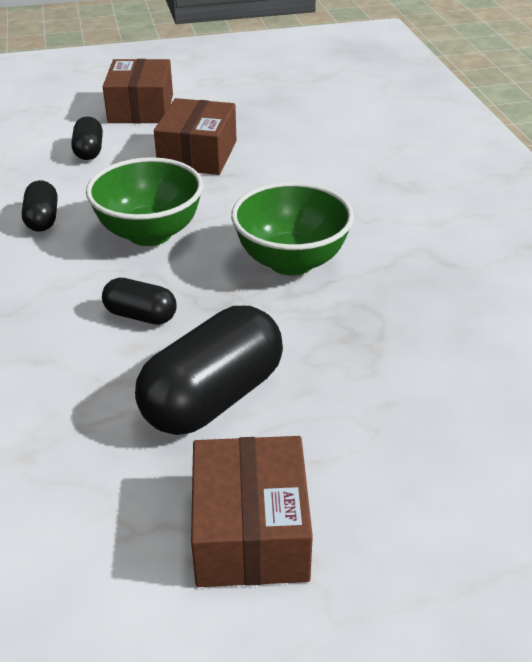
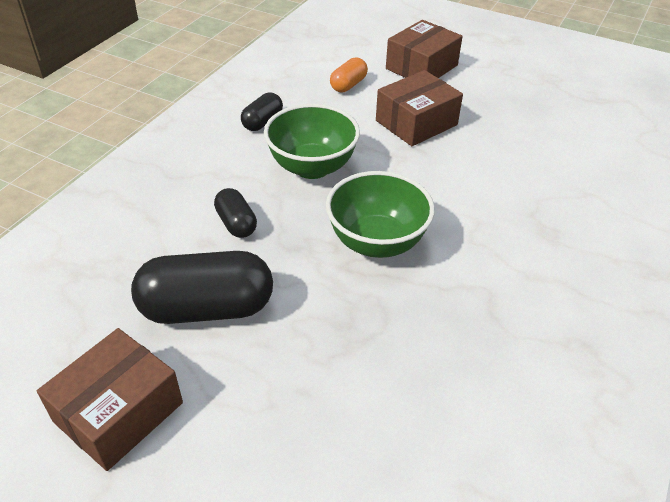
camera: 40 degrees right, 5 degrees up
(89, 151) = (348, 85): black capsule -> orange capsule

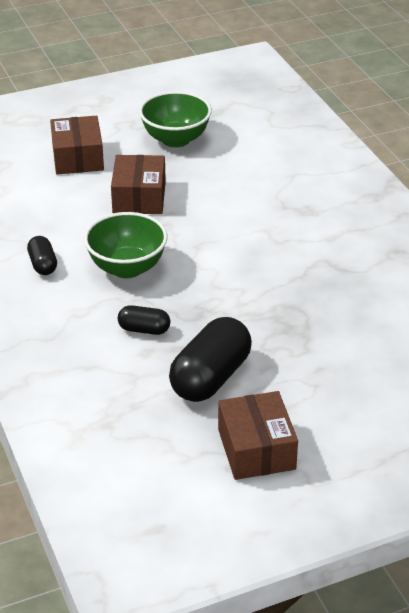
camera: 50 degrees left, 5 degrees down
(348, 85) = (52, 202): orange capsule -> none
(377, 242) = (235, 279): green bowl -> green bowl (175, 139)

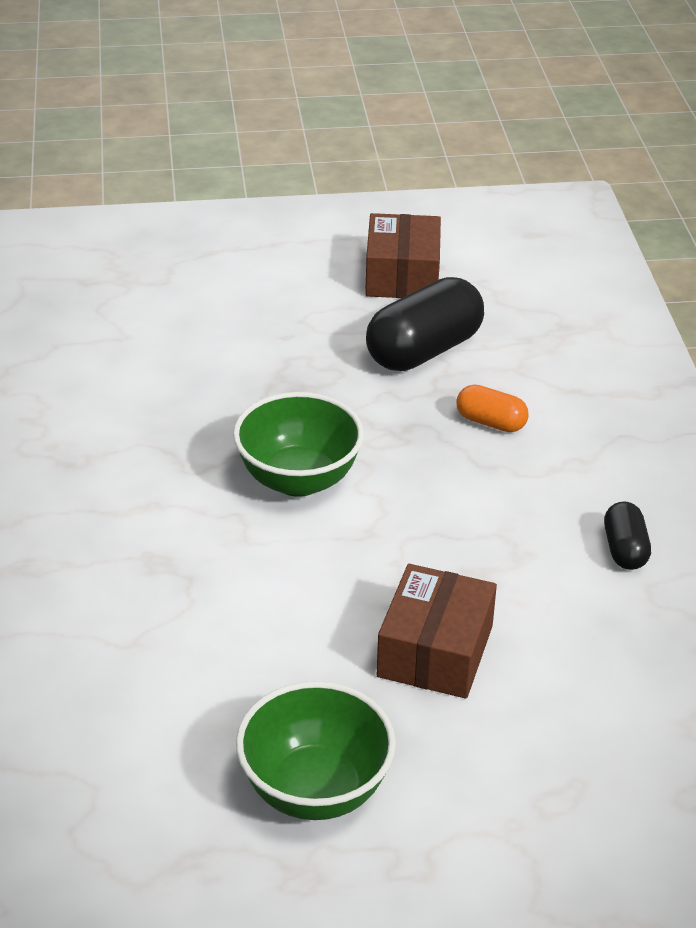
camera: 165 degrees left, 0 degrees up
(78, 158) = (533, 782): brown box -> none
(127, 268) = (491, 517): green bowl -> green bowl (298, 479)
(144, 329) = (491, 422): black capsule -> orange capsule

